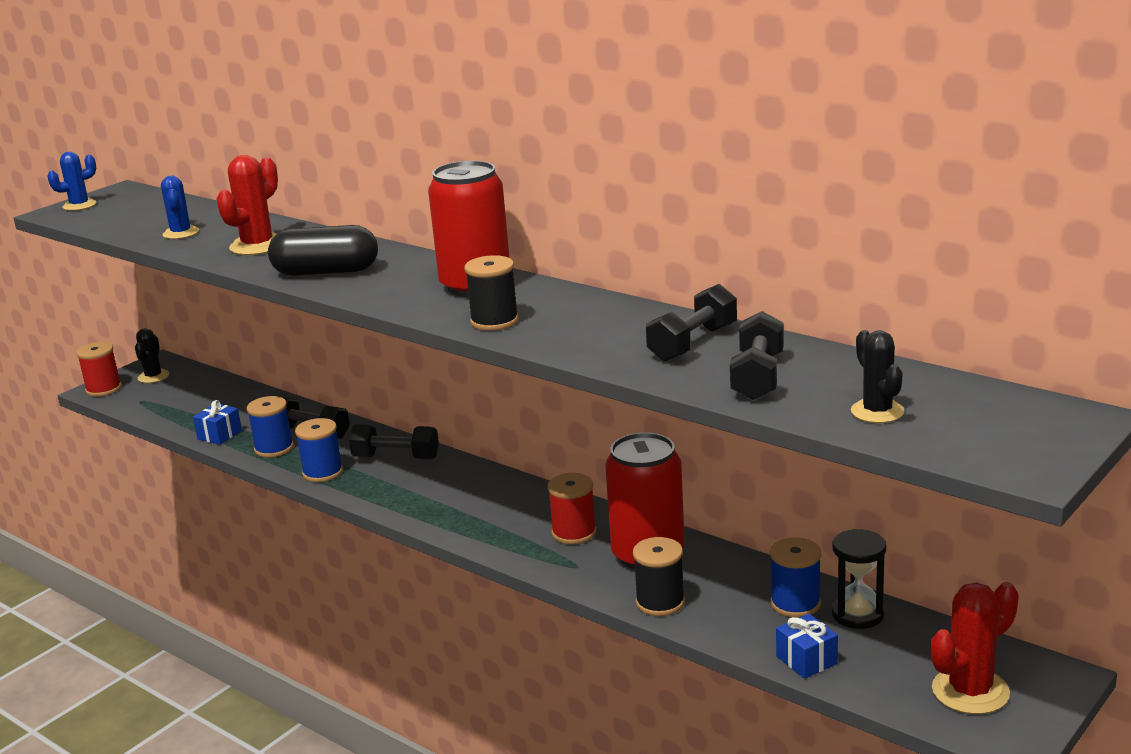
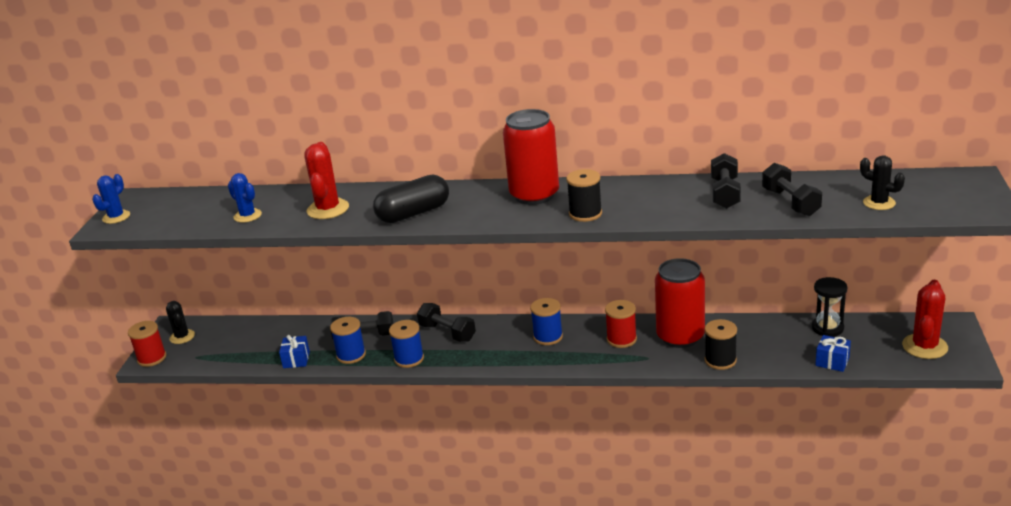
camera: 30 degrees left, 5 degrees up
(396, 458) = (447, 333): black dumbbell -> black dumbbell turned 60 degrees clockwise
(795, 603) = (790, 334): blue spool -> blue spool (548, 337)

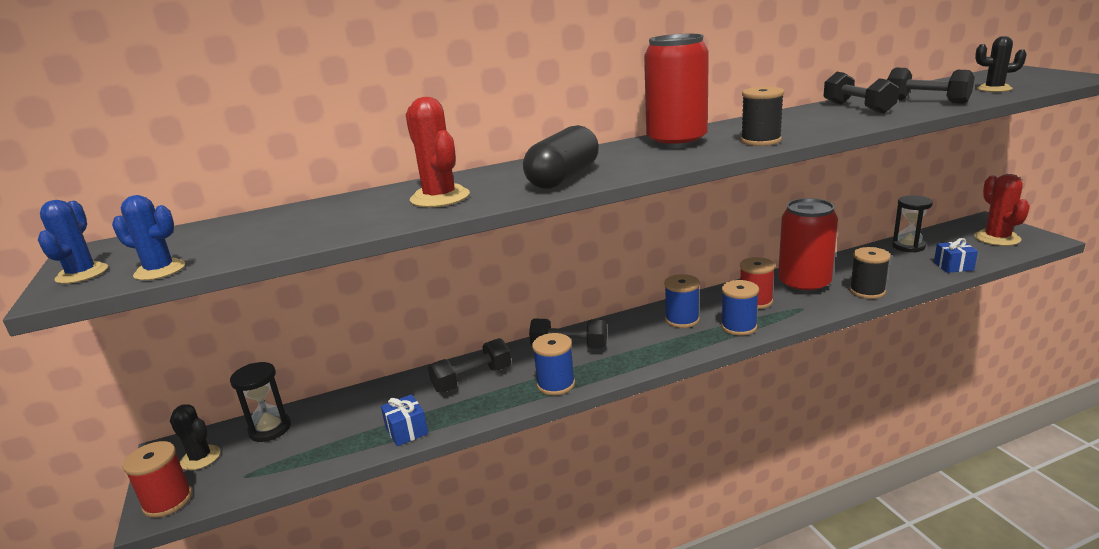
camera: 30 degrees left, 5 degrees down
(227, 330) = (270, 429): none -> black hourglass
(247, 216) = (325, 226): blue cactus -> blue cactus (160, 270)
(351, 355) = (477, 403): blue spool -> blue spool (738, 327)

